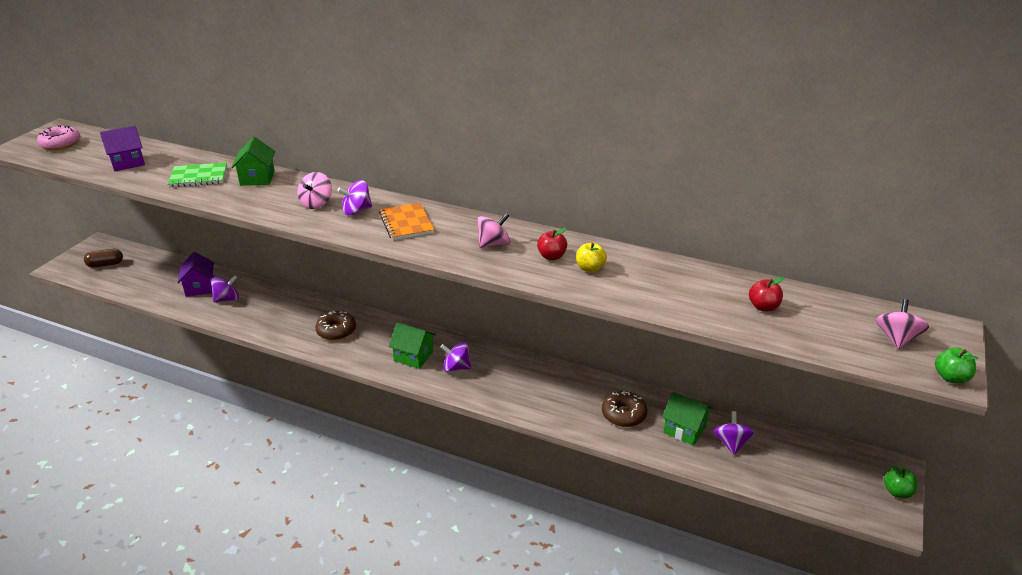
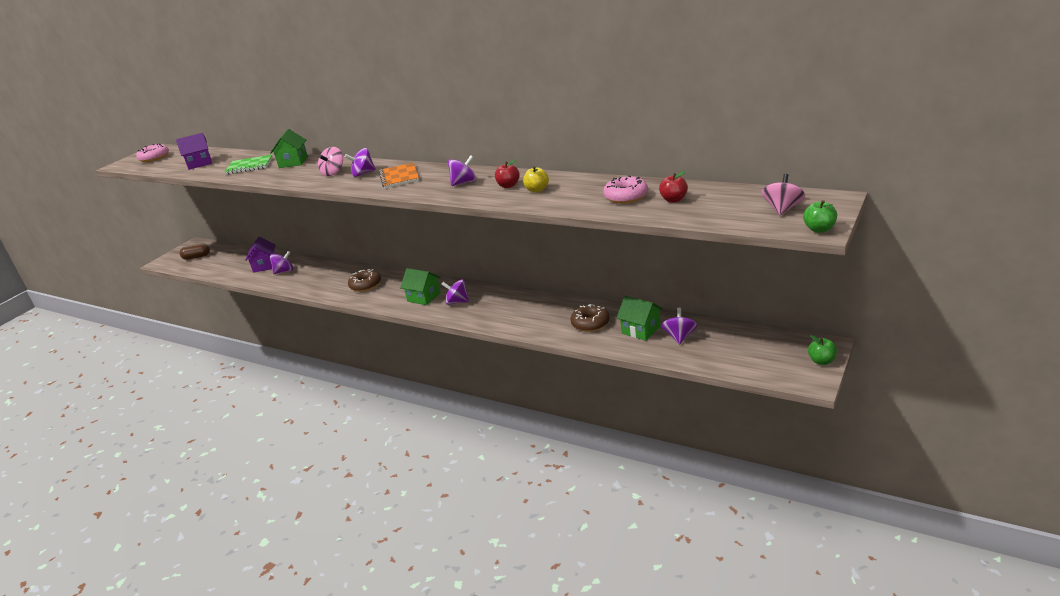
camera: 10 degrees right, 5 degrees down
(493, 244) = (464, 183): pink spinning top -> purple spinning top
(703, 294) = (626, 197): none -> pink donut

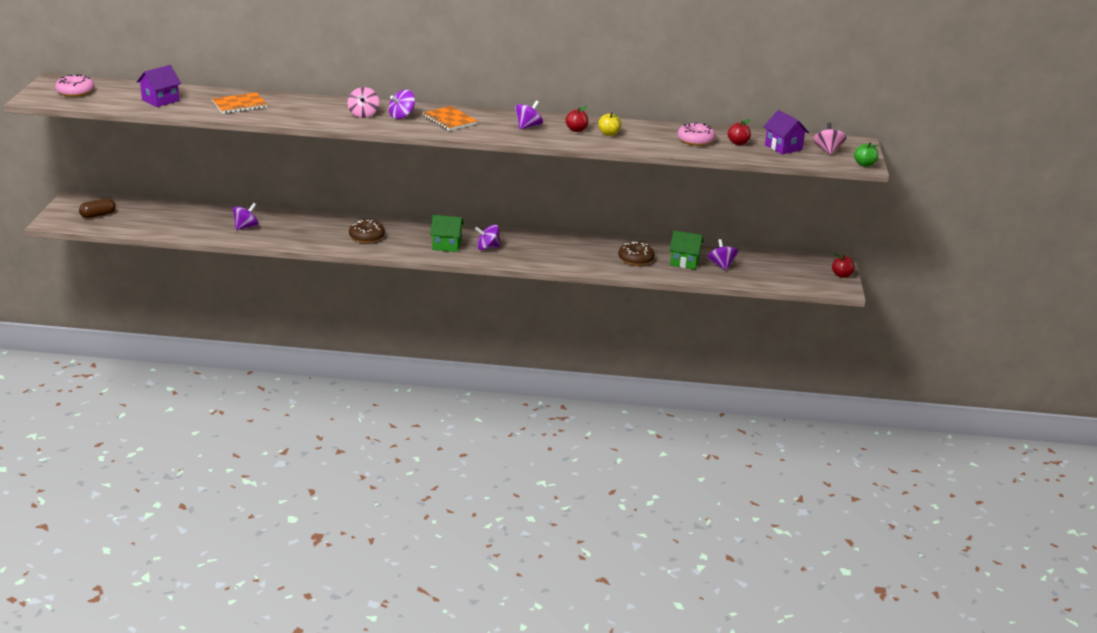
camera: 30 degrees left, 0 degrees up
(249, 166) = (239, 105): green notebook -> orange notebook
(265, 265) = (211, 222): purple house -> purple house (783, 147)
(293, 162) = (293, 102): green house -> none
(822, 361) = (841, 275): green apple -> red apple

